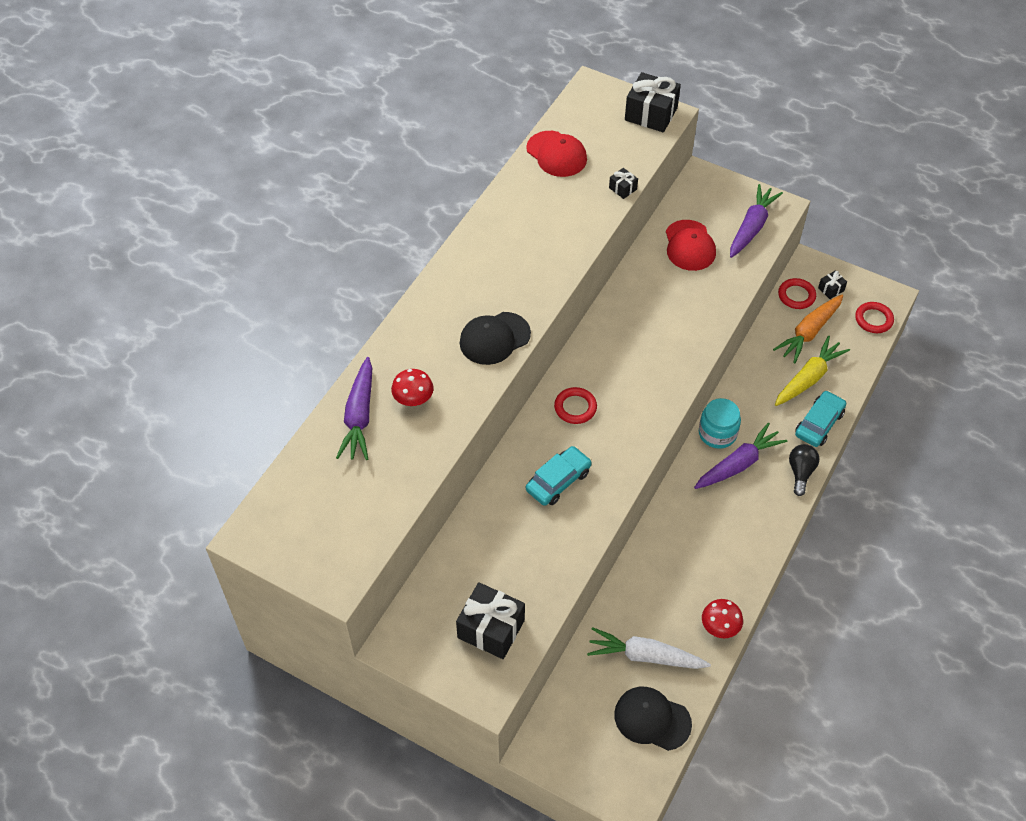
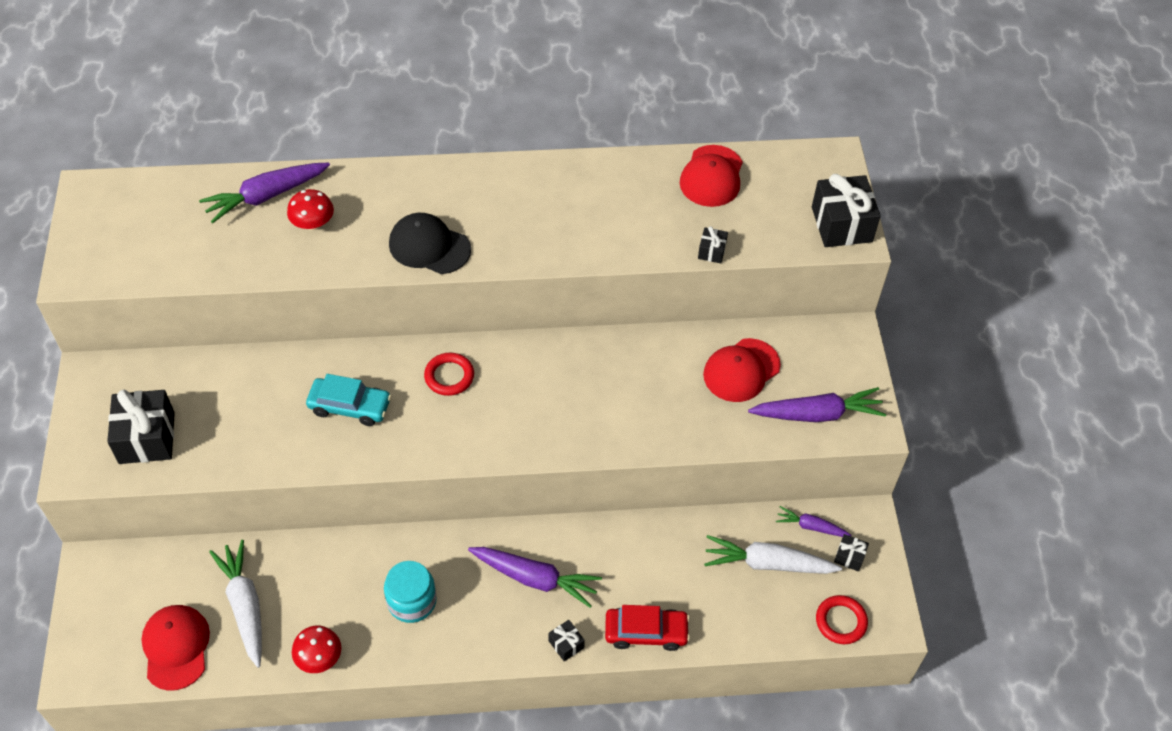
camera: 55 degrees right, 0 degrees up
(652, 719) = (176, 647): black cap -> red cap
(717, 433) = (561, 540): turquoise jar -> turquoise jar (412, 601)
(796, 296) = (811, 526): red ring -> purple carrot
(800, 472) = (566, 644): black light bulb -> black gift
(808, 378) = (702, 592): yellow carrot -> none
(809, 332) = (767, 563): orange carrot -> white carrot
(819, 424) = (646, 632): turquoise car -> red car

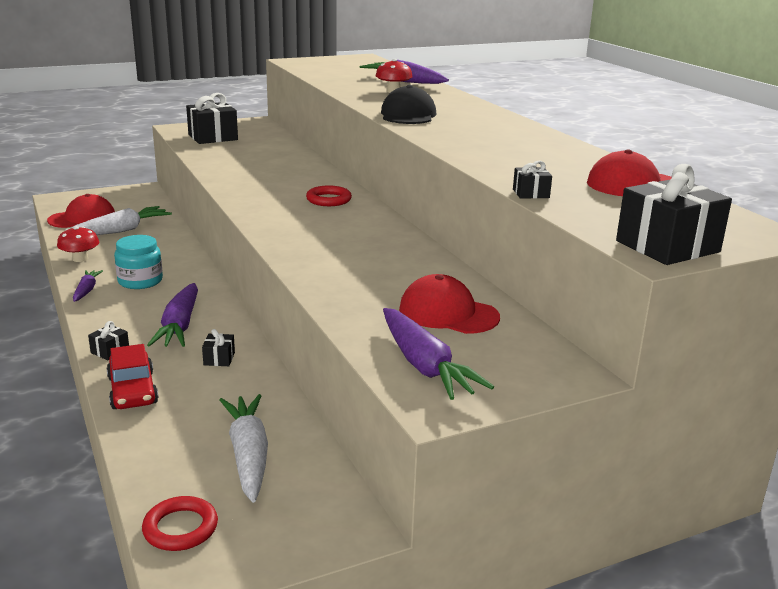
camera: 70 degrees right, 30 degrees down
(350, 406) = (274, 177): turquoise car -> none
(811, 526) = (317, 480): purple carrot -> purple carrot (86, 290)
(849, 557) = (285, 520): black gift -> black gift (219, 359)

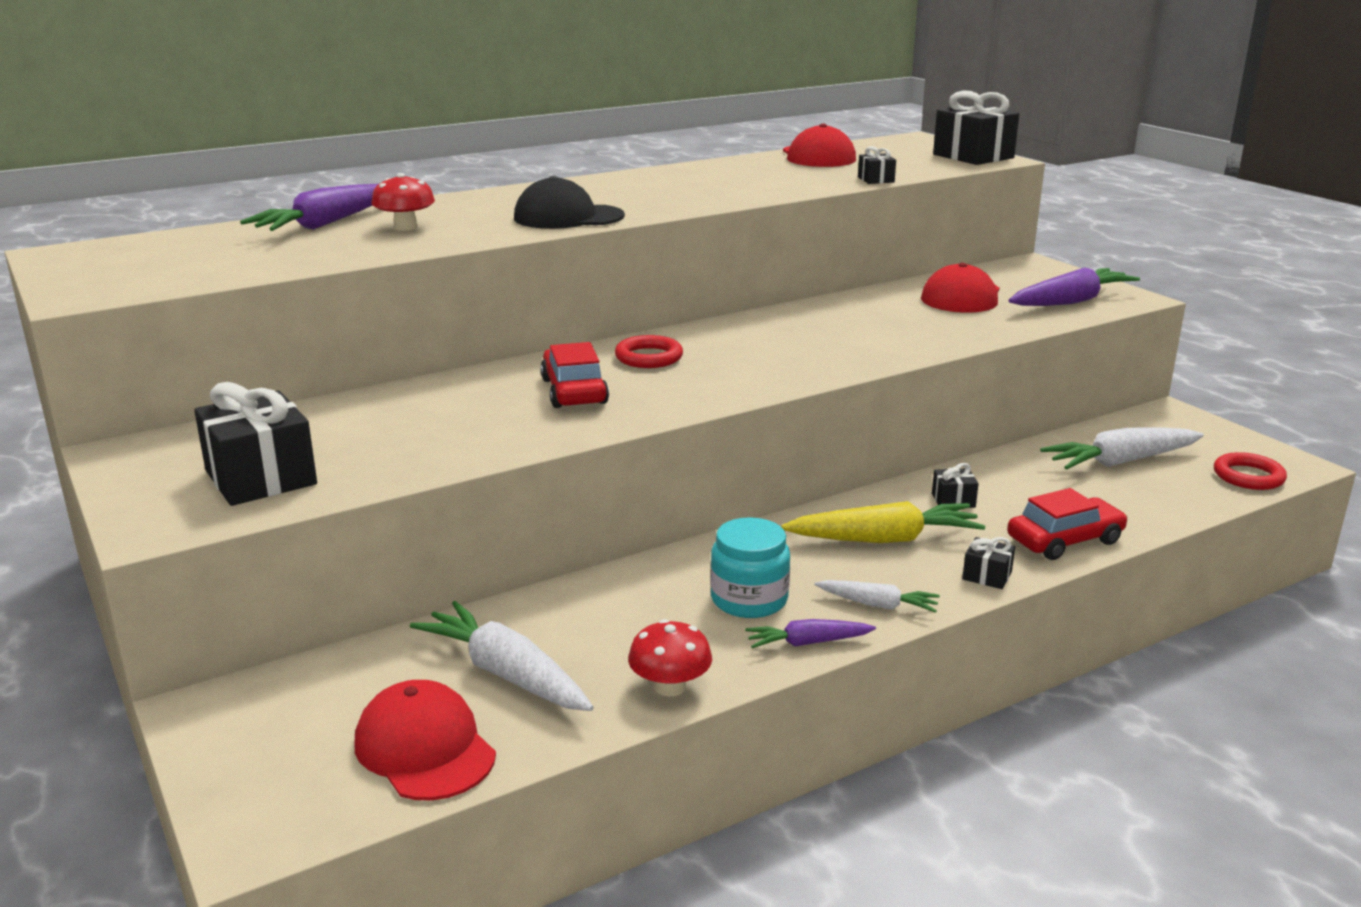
camera: 95 degrees left, 0 degrees up
(106, 313) = (878, 605): none -> white carrot
(179, 326) = (885, 539): purple carrot -> yellow carrot
(281, 182) = (574, 391): none -> red car

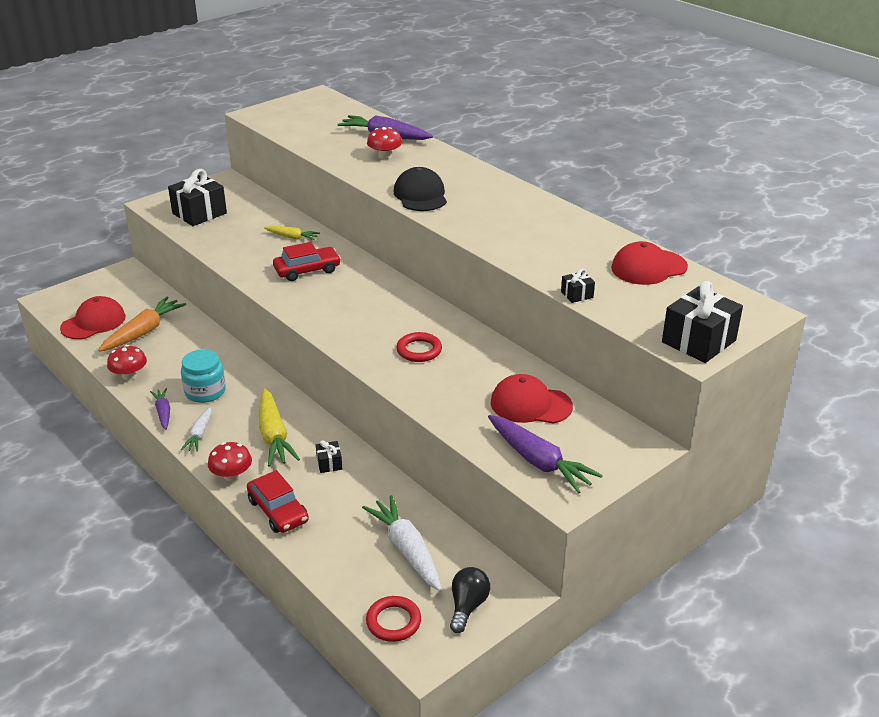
camera: 80 degrees right, 10 degrees up
(444, 399) = (292, 237): none -> yellow carrot
(506, 673) = (144, 332): white carrot -> orange carrot
(649, 357) = (364, 286): red ring -> red ring (419, 350)
(987, 576) = (231, 475): black gift -> red mushroom
(1204, 437) = (467, 606): none -> black light bulb

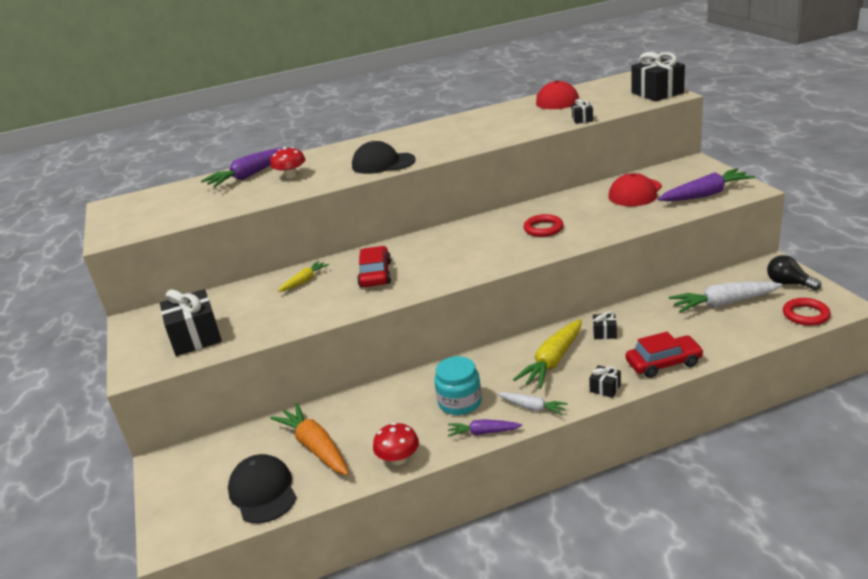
camera: 65 degrees left, 5 degrees down
(93, 322) = (263, 491): red cap -> black cap
(231, 475) = (605, 388): red mushroom -> black gift
(274, 436) = (553, 361): yellow carrot -> yellow carrot turned 120 degrees clockwise

